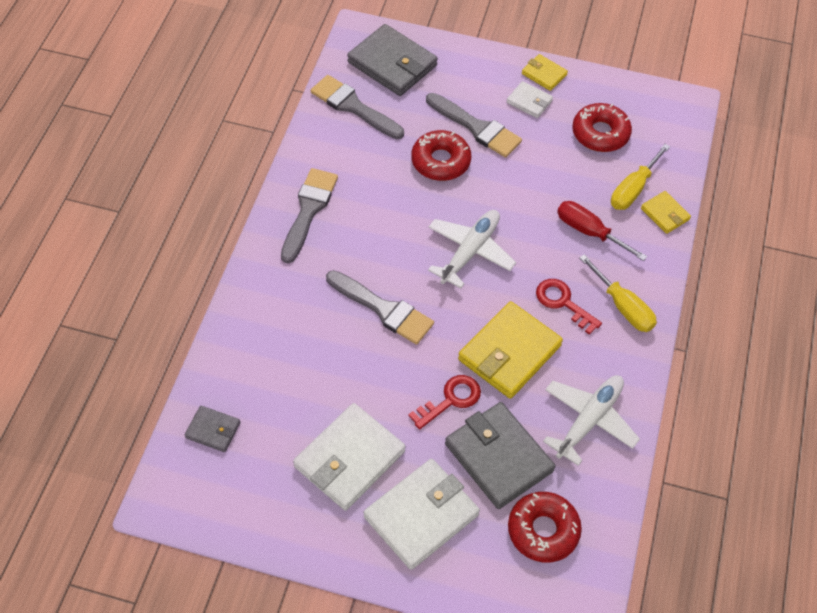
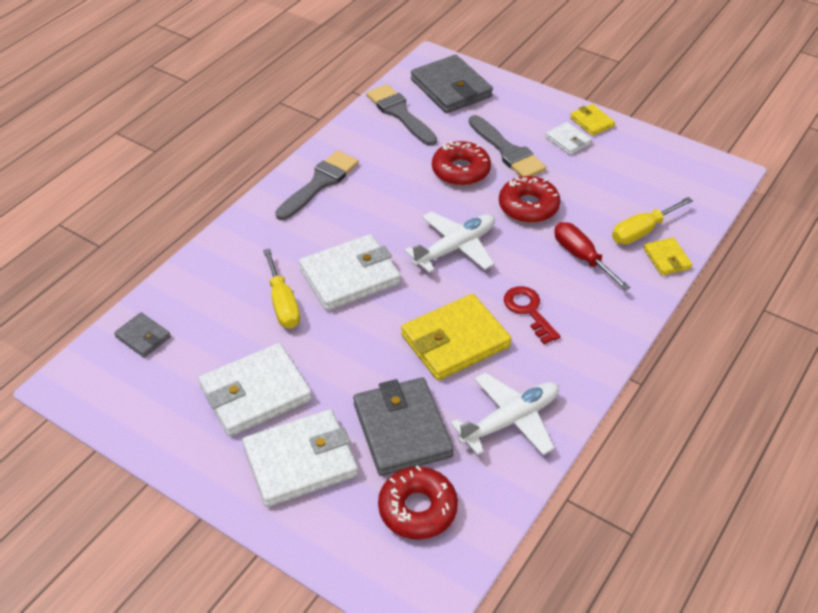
camera: 20 degrees right, 10 degrees down
(384, 309) = (350, 276): grey brush -> white wallet
(450, 400) = (378, 367): red key -> none
(600, 133) = (627, 179): red donut -> red donut (528, 206)
(623, 307) = (589, 328): yellow screwdriver -> yellow screwdriver (282, 303)

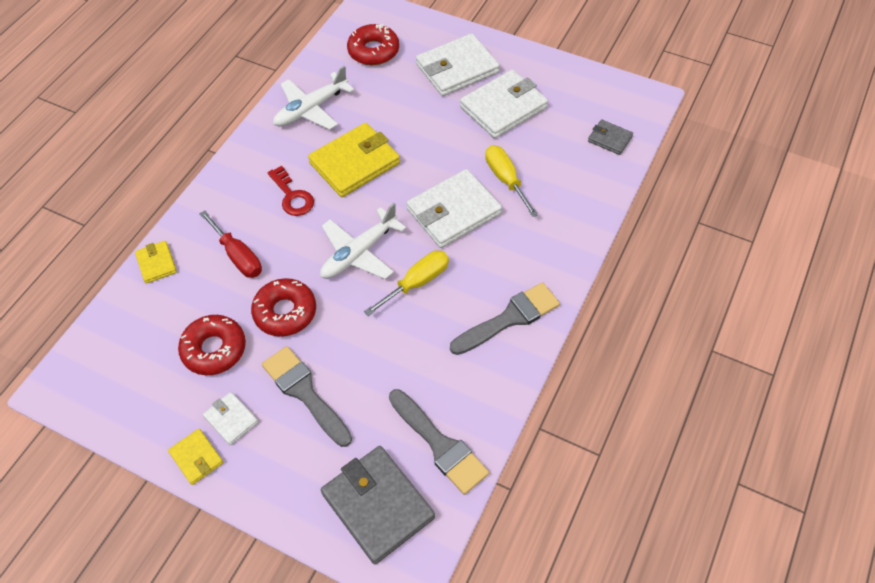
camera: 175 degrees right, 10 degrees up
(320, 183) = (510, 318): grey brush -> grey brush turned 150 degrees counterclockwise
(402, 430) = (389, 95): grey wallet -> none
(460, 170) = (358, 355): red donut -> red donut (214, 349)
(642, 231) = (173, 293): yellow screwdriver -> yellow screwdriver (417, 283)

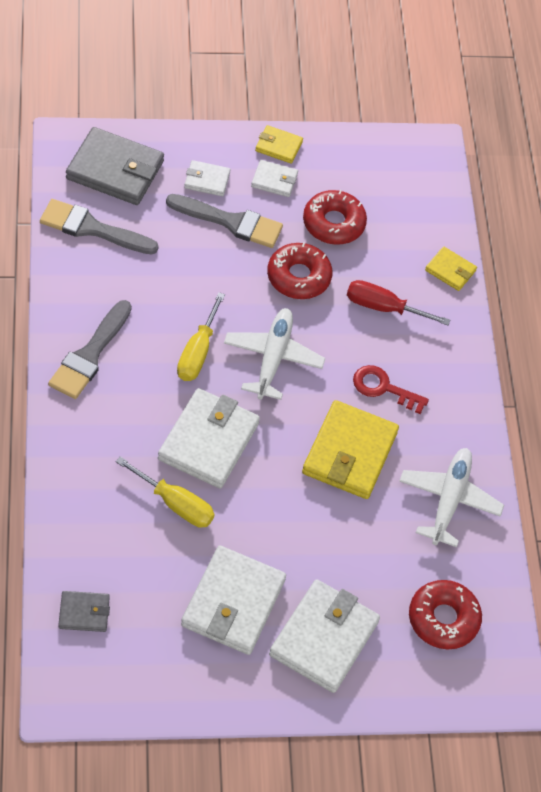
camera: 140 degrees right, 0 degrees up
(294, 450) = (207, 180): none -> white wallet

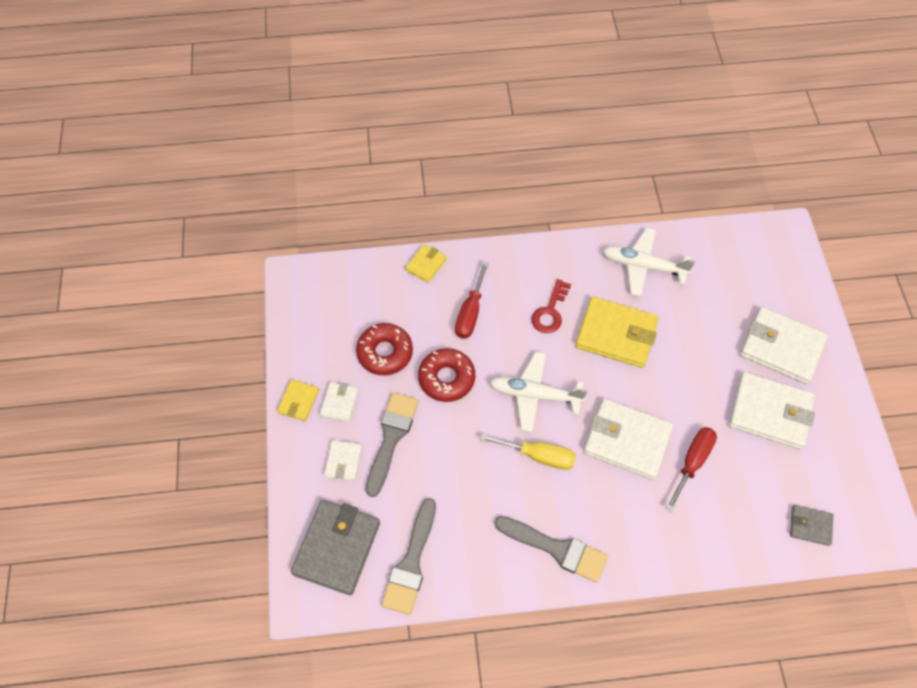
camera: 85 degrees left, 5 degrees up
(84, 613) = (810, 526): grey wallet -> grey wallet turned 75 degrees counterclockwise
(175, 504) = (692, 462): yellow screwdriver -> red screwdriver
(443, 619) = (743, 270): red donut -> none

